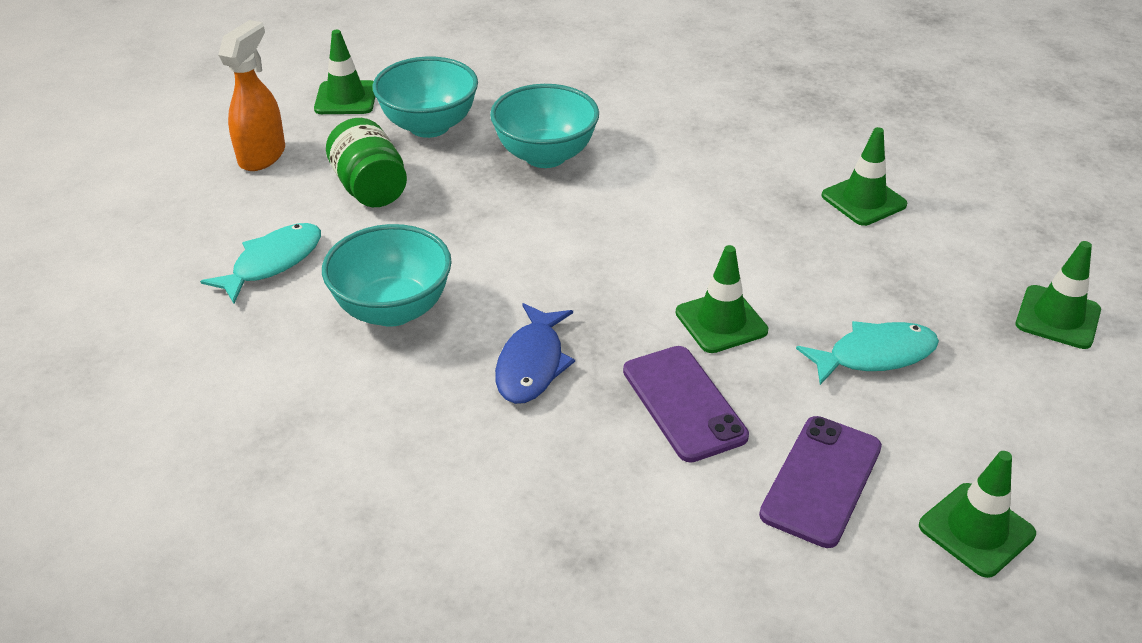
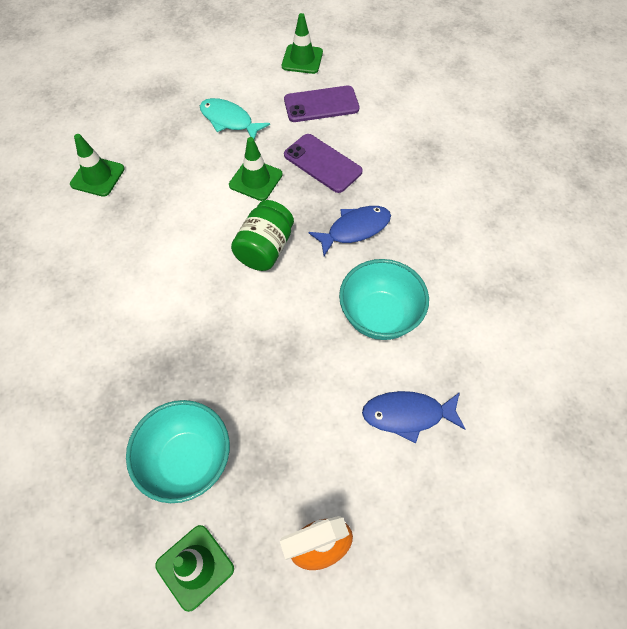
camera: 130 degrees left, 20 degrees up
(272, 263) = (407, 415): turquoise fish -> blue fish
(370, 188) = (291, 429): green jar -> green jar (265, 249)
(545, 156) = (169, 354): turquoise bowl -> none
(684, 403) = (322, 163): purple phone -> purple phone turned 75 degrees counterclockwise
(1057, 317) = (147, 78): green traffic cone -> none

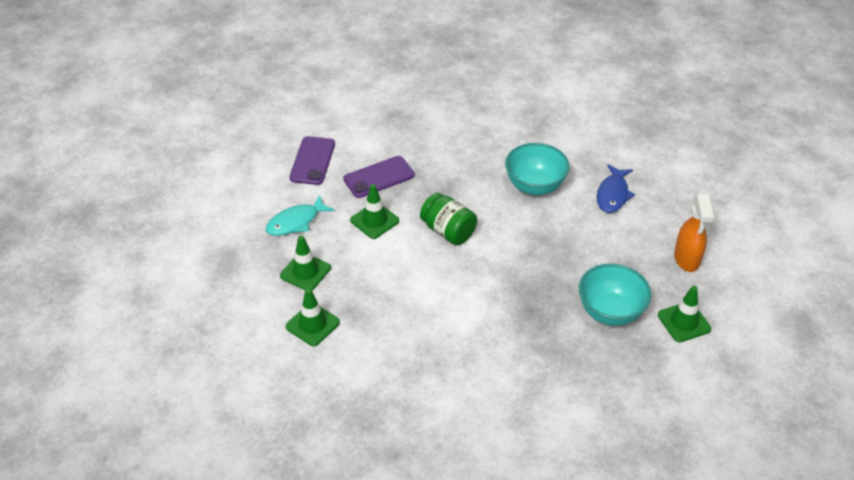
camera: 70 degrees left, 15 degrees down
(302, 59) = (249, 158): green traffic cone -> green traffic cone (305, 272)
(355, 229) = (454, 177): blue fish -> none

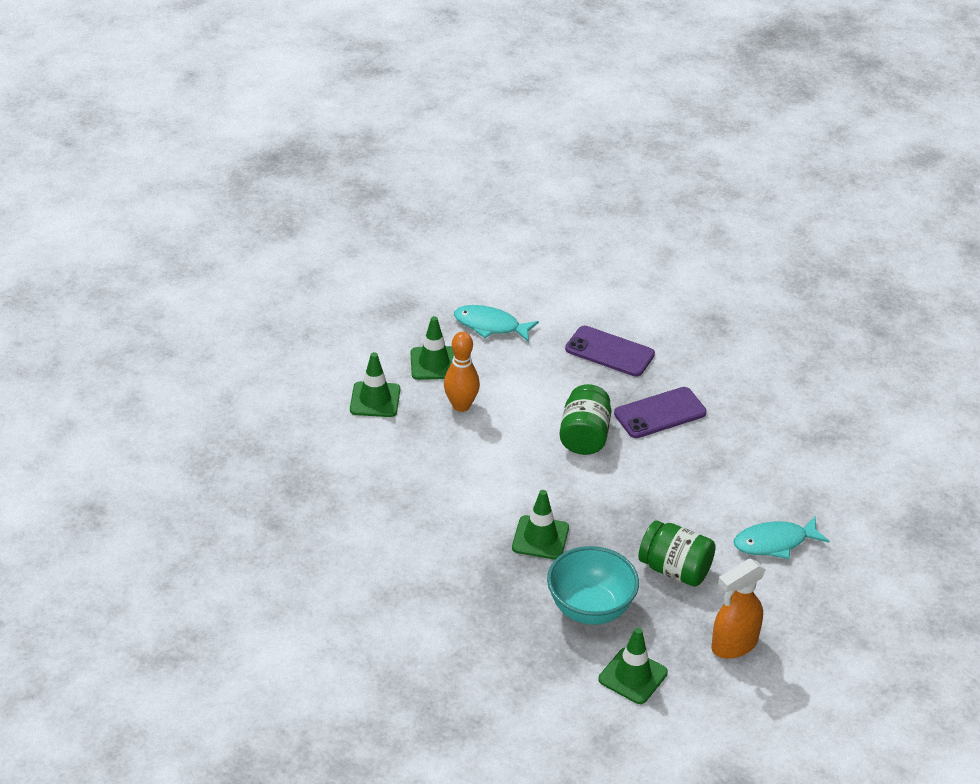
camera: 55 degrees right, 5 degrees down
(312, 161) = (584, 295): purple phone -> purple phone (660, 413)
(362, 279) = (461, 405): none -> orange bowling pin
(374, 220) = (546, 377): green traffic cone -> green traffic cone (540, 538)
(534, 186) = (720, 473): turquoise bowl -> none
(604, 252) = (675, 570): none -> green jar
(613, 194) = (774, 543): blue fish -> turquoise fish

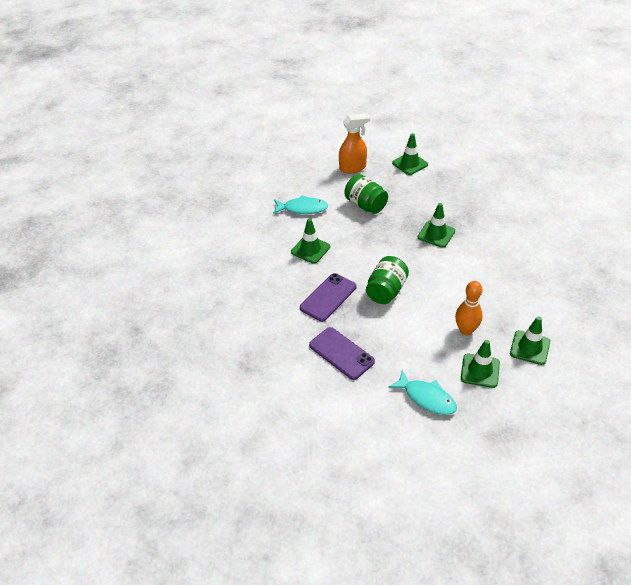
camera: 160 degrees left, 5 degrees up
(590, 609) = (420, 195): turquoise bowl -> none
(660, 413) = (328, 297): purple phone -> purple phone turned 45 degrees counterclockwise
(722, 476) = (310, 249): none -> green traffic cone

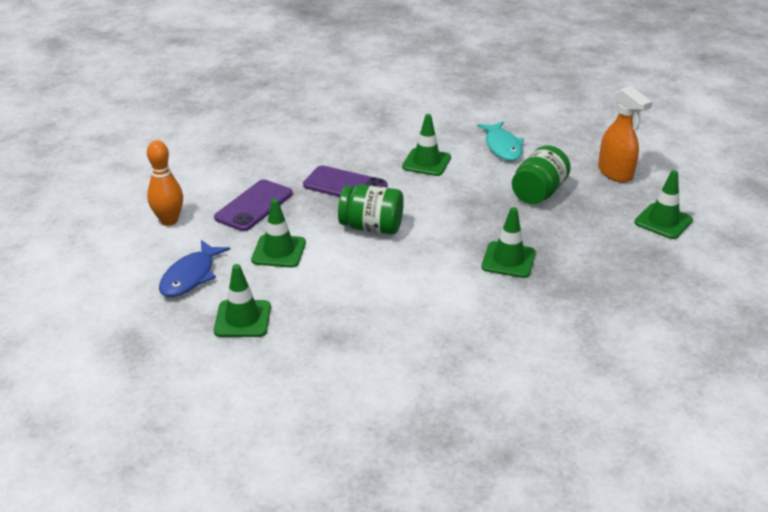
camera: 75 degrees right, 10 degrees down
(426, 398) = (191, 276): turquoise fish -> blue fish
(466, 330) = (316, 302): orange bowling pin -> orange bowling pin (169, 220)
(529, 347) = (295, 367): green traffic cone -> green traffic cone (279, 251)

